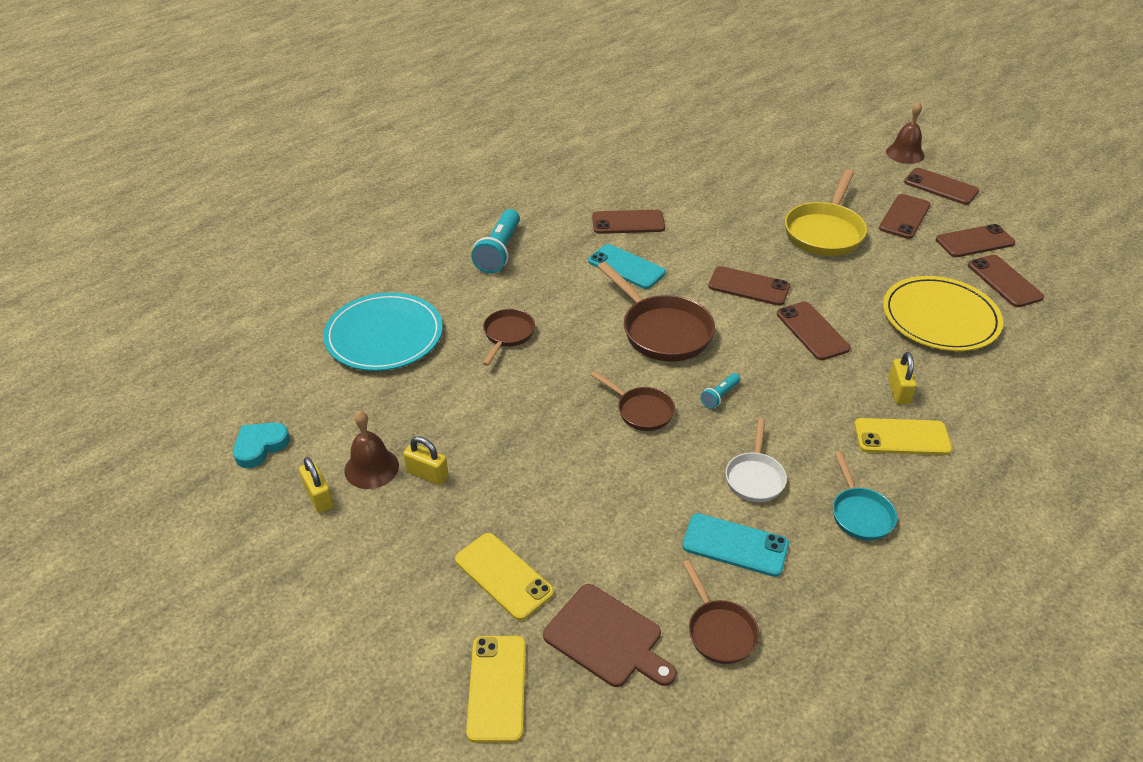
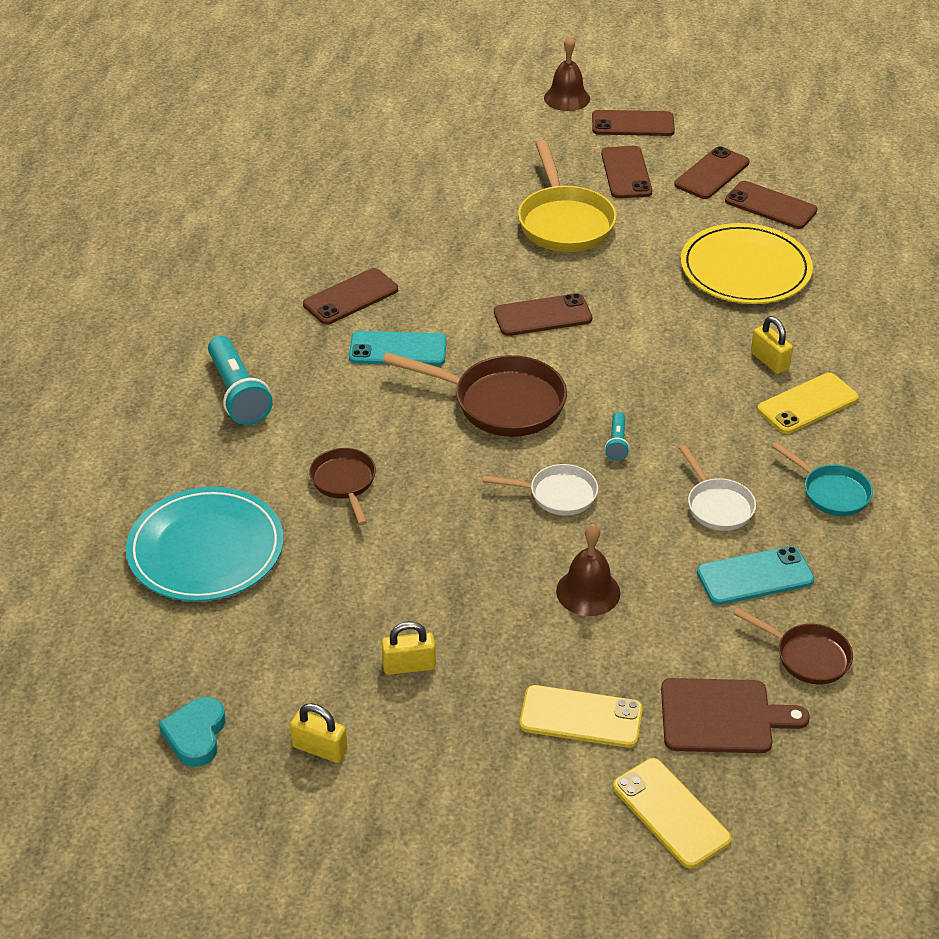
camera: 35 degrees left, 0 degrees up
(371, 468) = (344, 691): brown bell -> brown bell (588, 592)
(641, 411) = (557, 495): brown pan -> white pan
(812, 331) = (644, 336): brown phone -> none

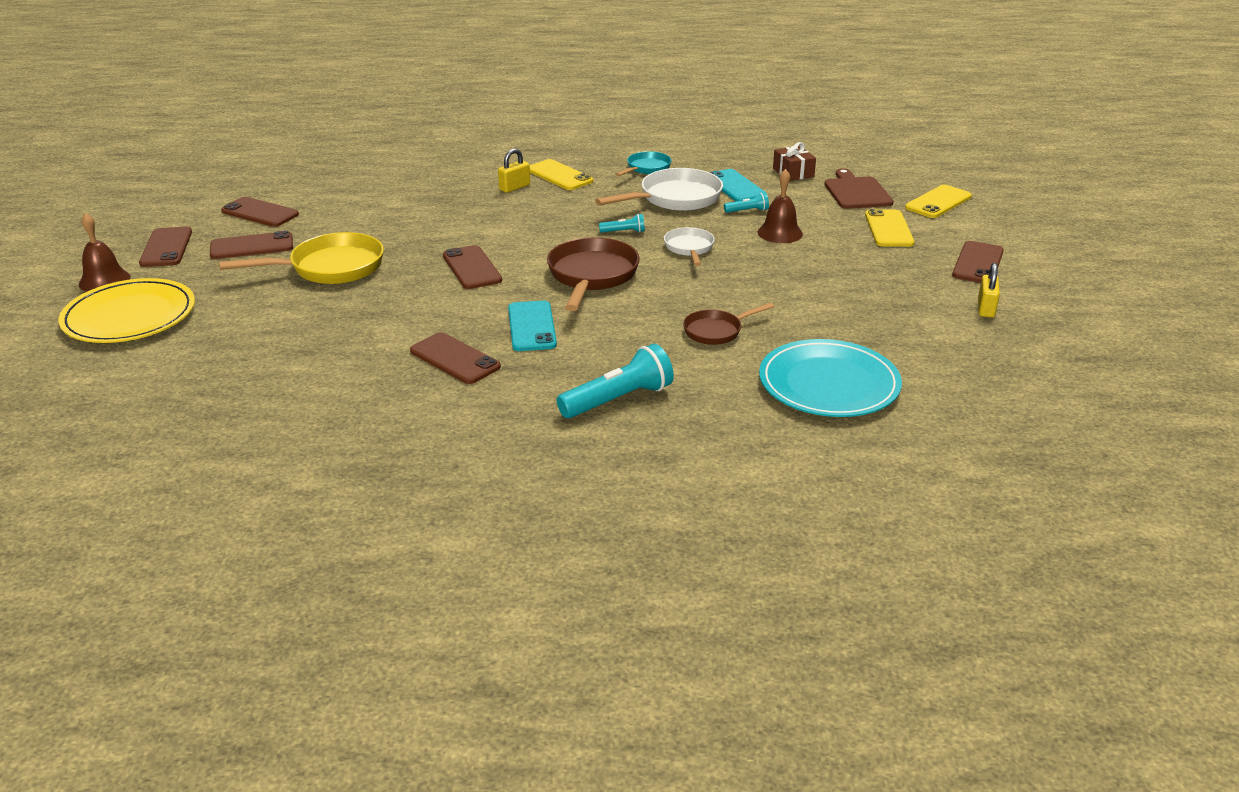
camera: 100 degrees left, 10 degrees down
(195, 735) = (1016, 357): turquoise heart -> none
(409, 666) = (889, 285): yellow padlock -> none
(666, 573) = (747, 211): none -> turquoise flashlight
(717, 506) = (675, 198): white pan -> white pan, size x1.74
(745, 269) = (400, 197): yellow plate -> yellow plate (129, 316)
(770, 206) = (312, 191): brown phone -> brown phone (977, 263)
(807, 656) = (793, 172): brown pan -> brown gift

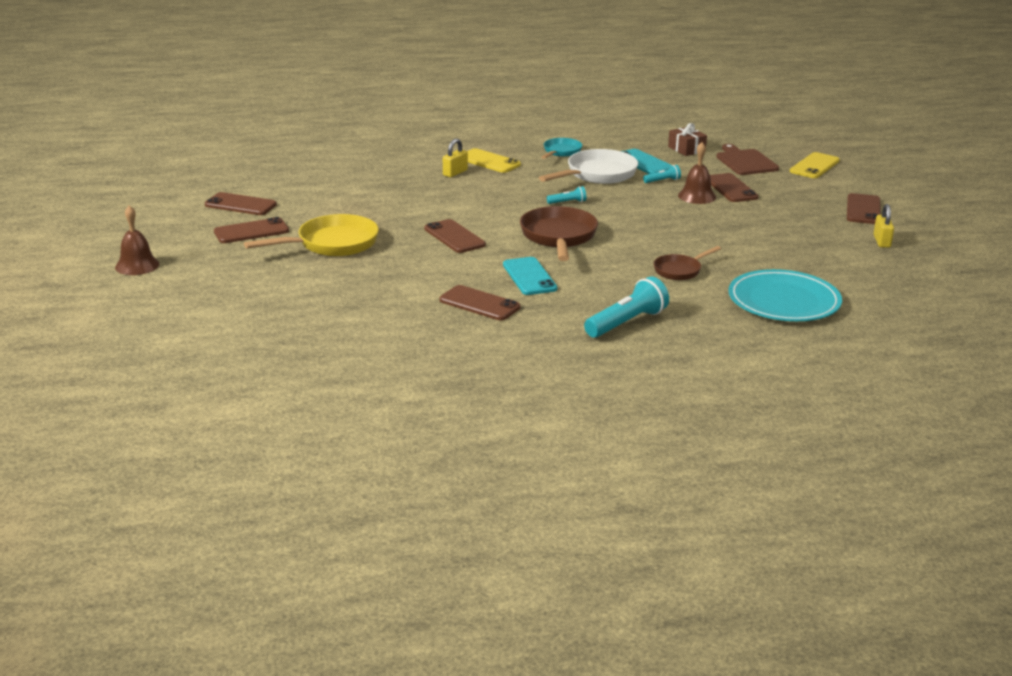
camera: 10 degrees left, 5 degrees down
(129, 316) = (180, 291): yellow plate -> none
(166, 248) = (174, 237): brown phone -> brown phone (731, 188)
(689, 248) = (628, 212): white pan -> none
(889, 229) = (783, 188): yellow phone -> none

